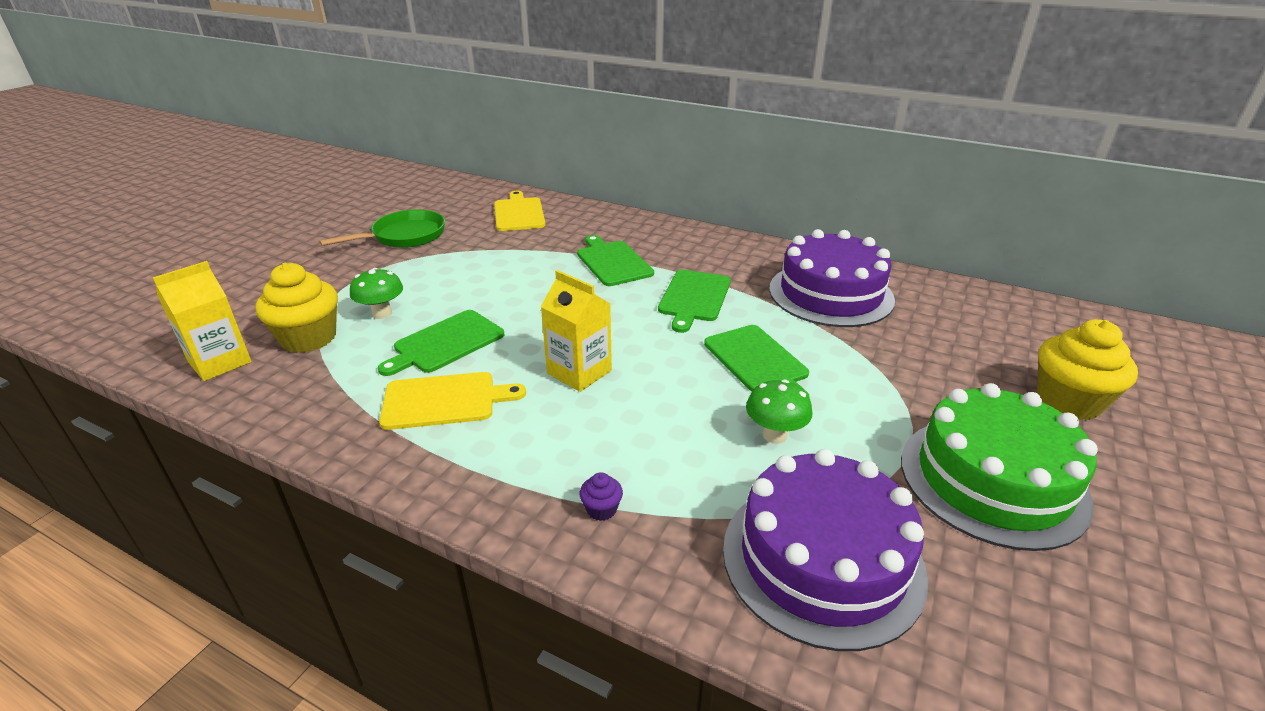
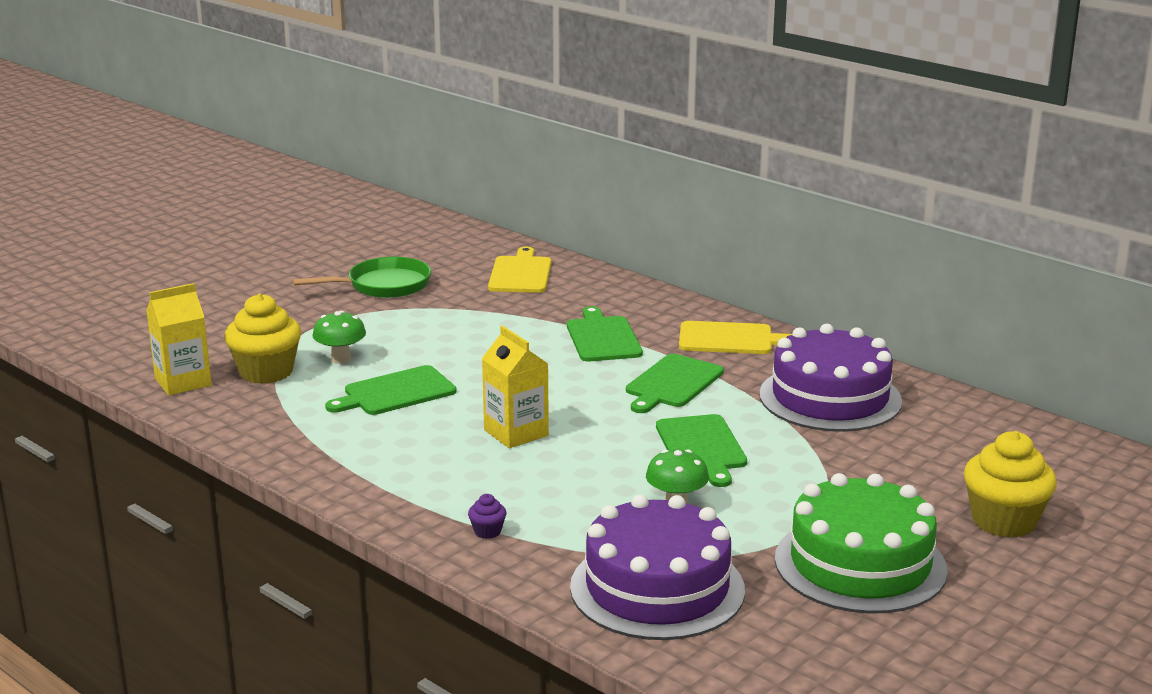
camera: 15 degrees right, 10 degrees down
(444, 400) = (380, 438): yellow cutting board -> yellow cutting board (730, 339)

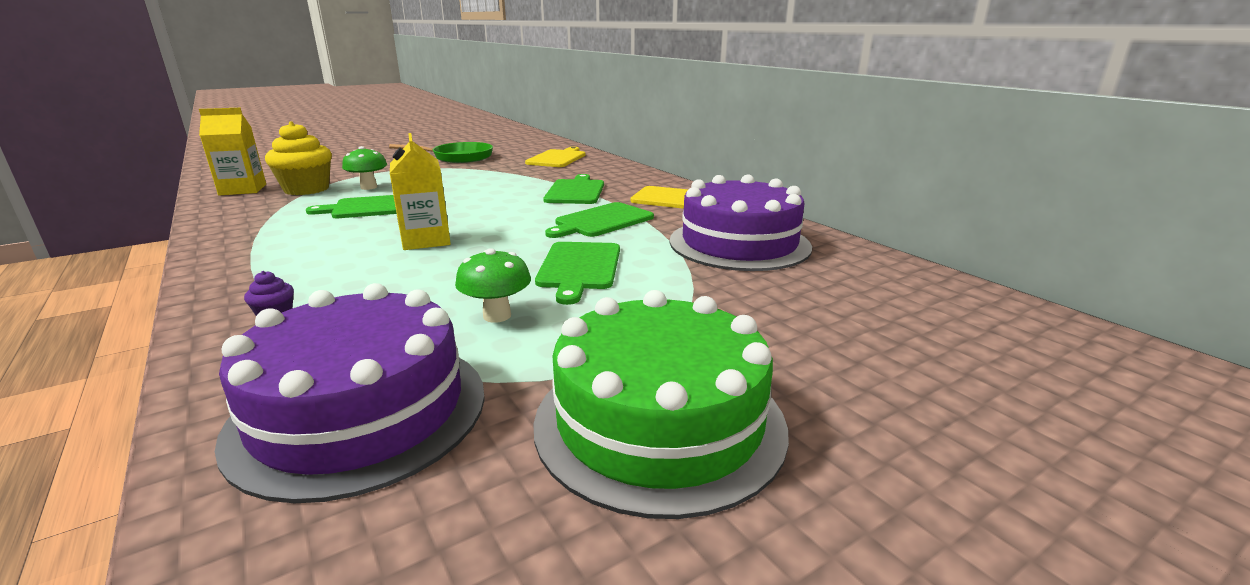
camera: 15 degrees right, 0 degrees up
(1004, 521) = (899, 391): yellow cupcake -> none

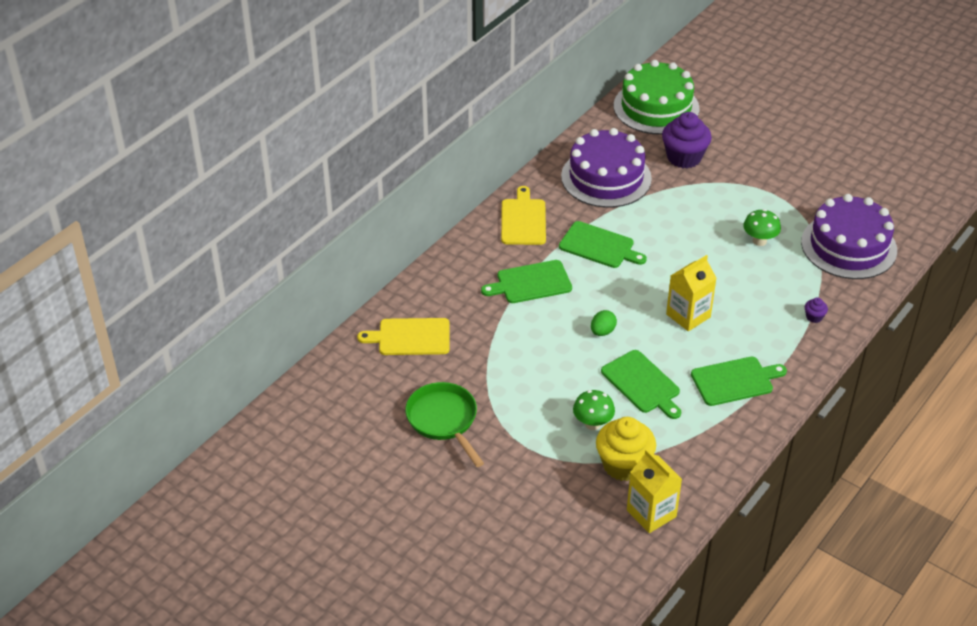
camera: 110 degrees left, 20 degrees up
(468, 204) = (602, 331): none -> green egg
(579, 268) = (686, 232): green cutting board -> green cutting board (735, 381)
(659, 422) = (799, 174): green cake -> green cake (656, 107)
(773, 303) = (684, 157): none -> purple cupcake

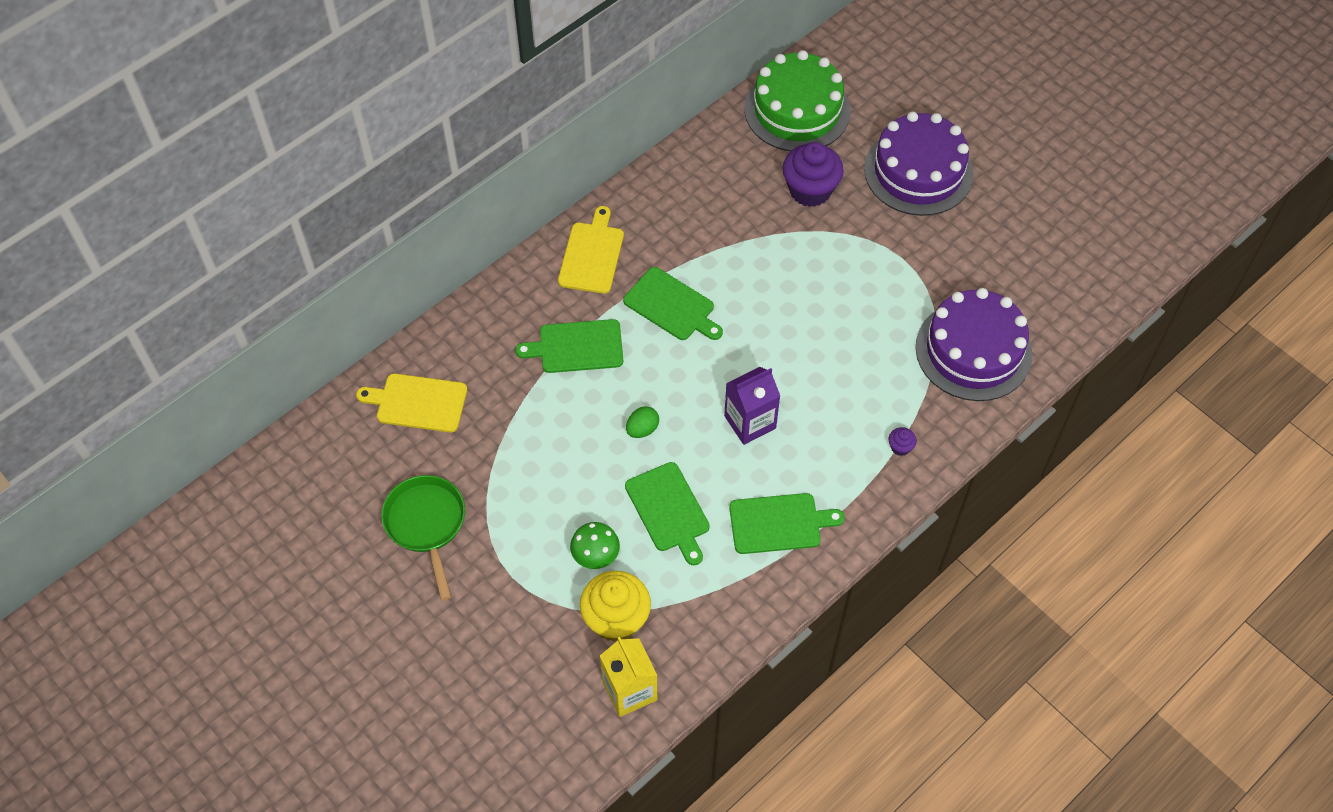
camera: 10 degrees right, 15 degrees up
(606, 177) = (707, 206): purple cake -> purple cake (918, 171)
(688, 315) = (750, 422): yellow carton -> purple carton
(759, 241) = (866, 327): green mushroom -> none

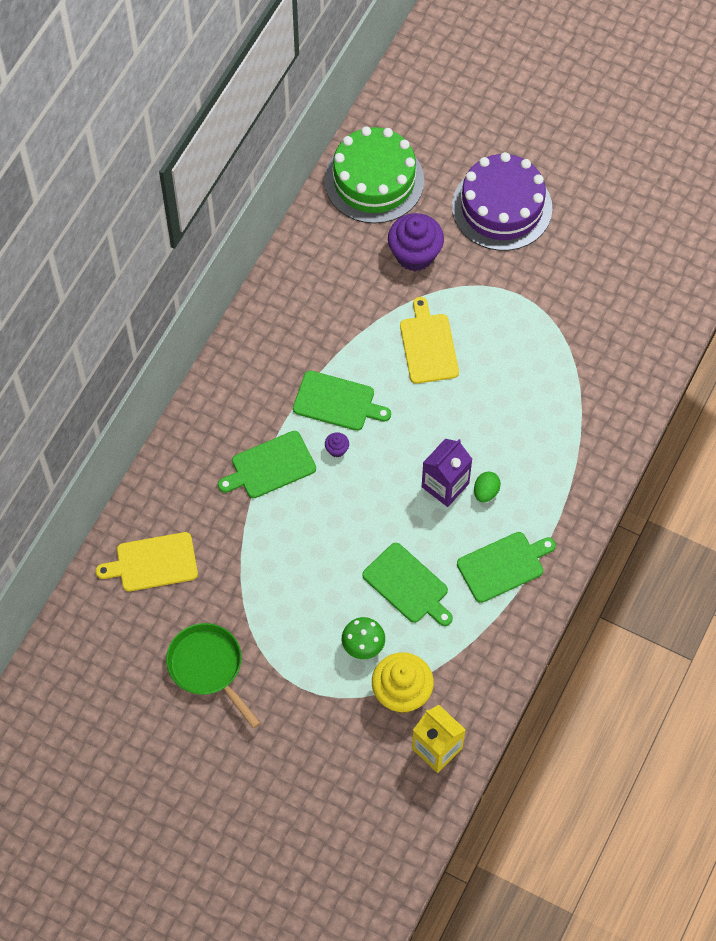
camera: 20 degrees left, 5 degrees up
(592, 255) = (248, 377): yellow cutting board -> yellow cutting board (428, 345)
(642, 429) = (357, 522): green egg -> green egg (486, 492)
(900, 447) = (578, 466): purple cupcake -> purple cupcake (337, 449)
(973, 350) = (607, 359): purple cake -> none

